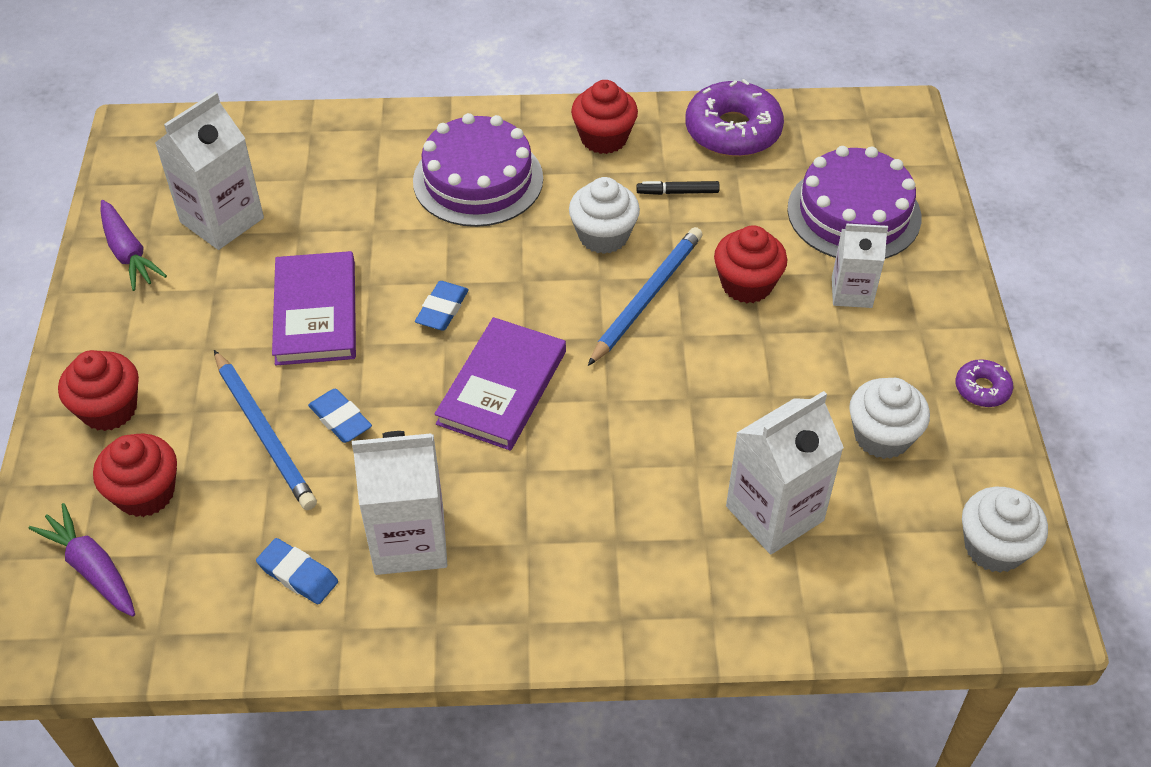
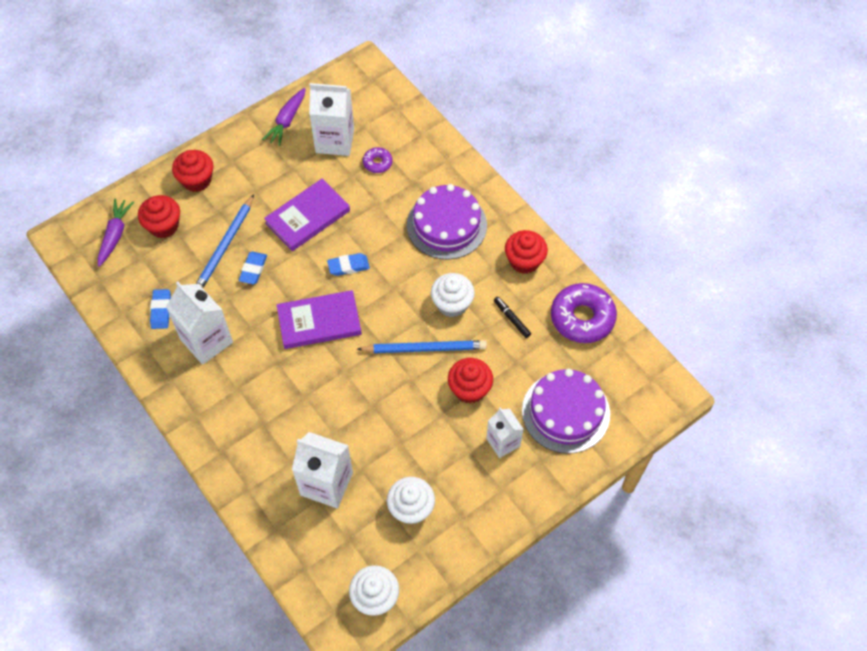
camera: 55 degrees right, 10 degrees up
(982, 389) = (480, 541): purple donut -> purple donut (377, 163)

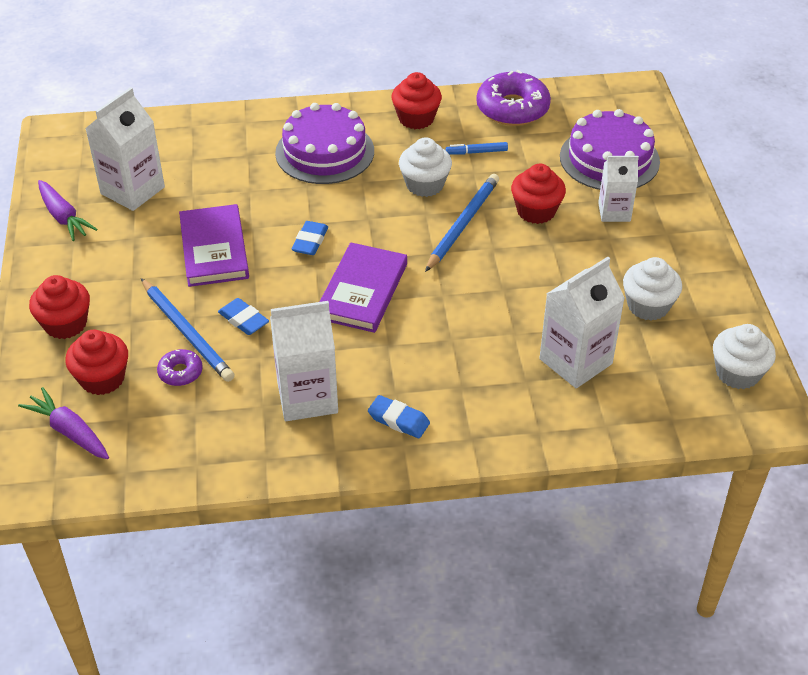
camera: 60 degrees left, 15 degrees down
(161, 311) = (227, 425): blue eraser -> blue eraser (398, 420)
(377, 163) = (196, 170): purple donut -> purple donut (180, 372)
(511, 319) = (476, 152): black marker -> blue marker

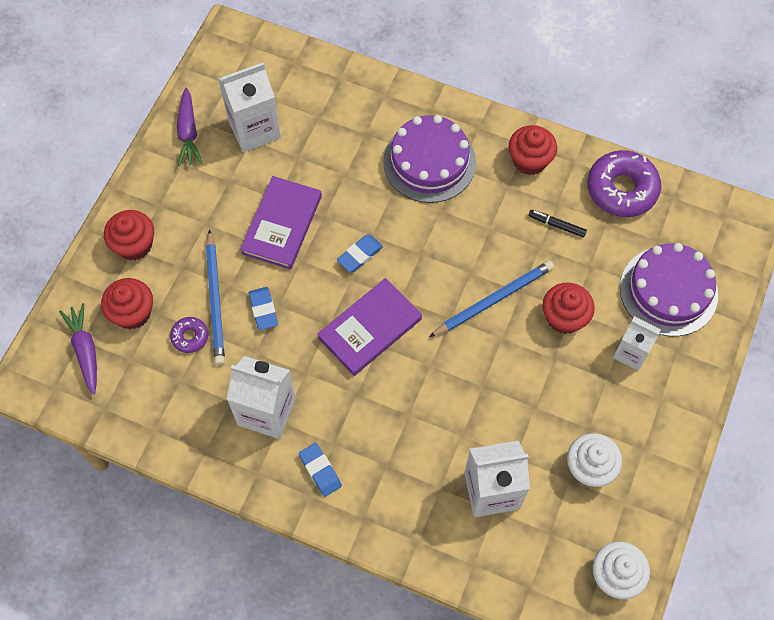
camera: 30 degrees right, 20 degrees up
(425, 185) = (489, 240): white cupcake -> none
(476, 152) = (557, 225): blue marker -> black marker

